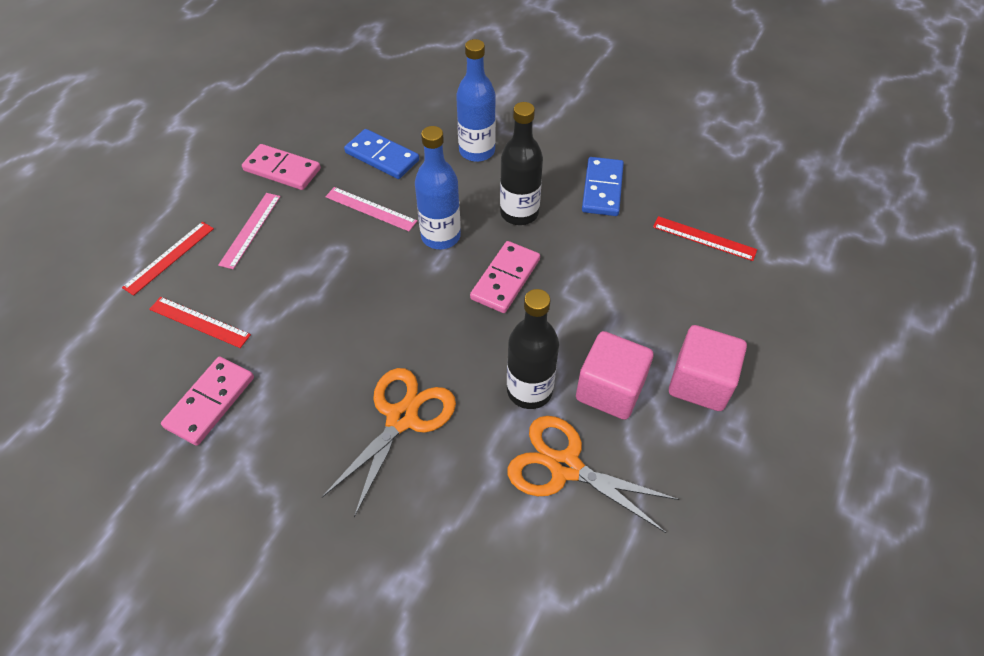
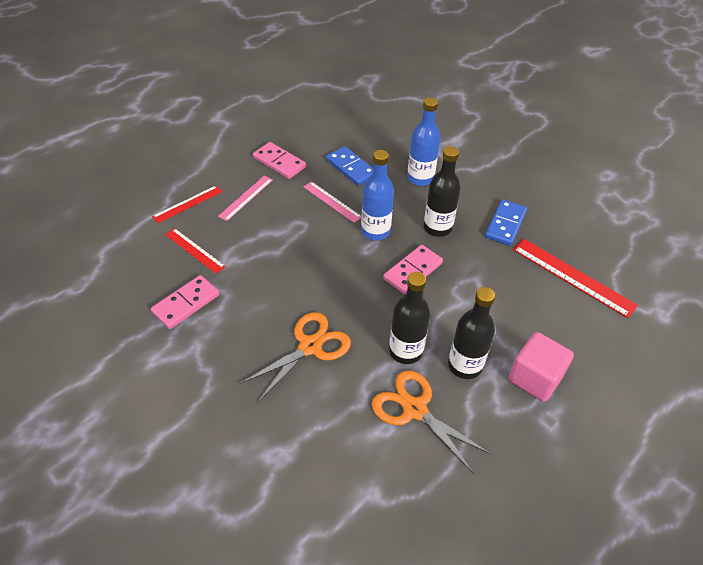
camera: 15 degrees right, 5 degrees down
(610, 390) = (465, 365): pink cube -> black bottle
(704, 238) = (572, 276): red ruler -> red ruler, size x1.63

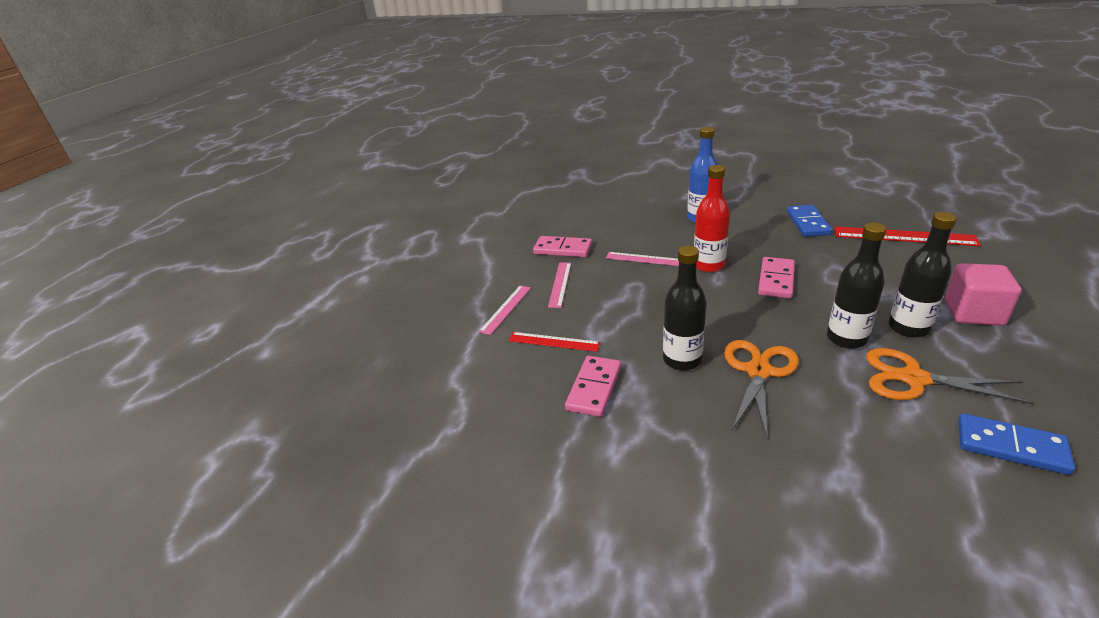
camera: 20 degrees left, 15 degrees down
(187, 204) = (506, 309): red ruler -> pink ruler
(351, 168) = (633, 231): blue domino -> blue domino (1011, 447)
(375, 231) = (708, 265): blue bottle -> red bottle
(437, 228) = (757, 244): black bottle -> black bottle (682, 360)

